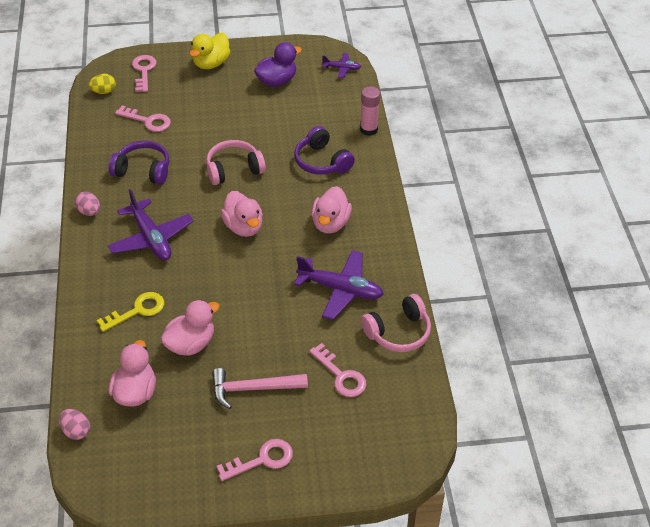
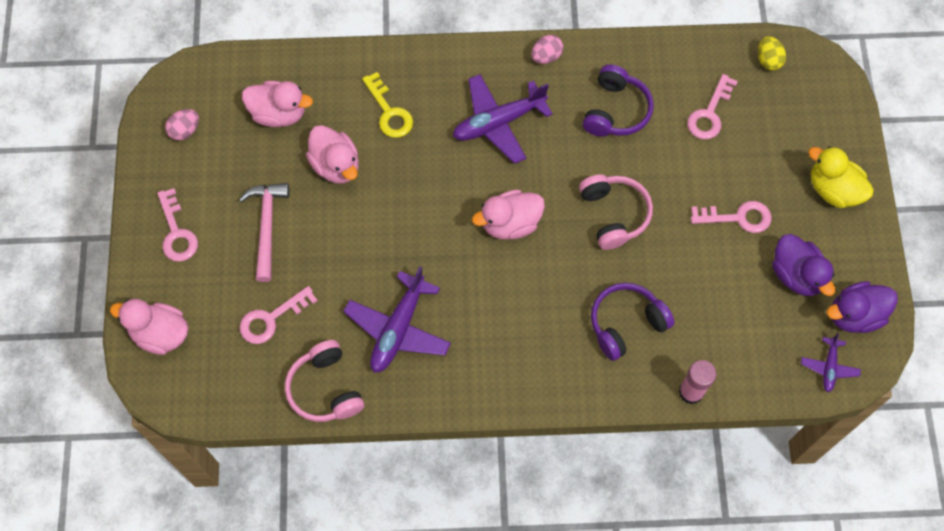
camera: 95 degrees right, 20 degrees up
(76, 431) = (239, 63): pink egg -> pink egg (185, 130)
(144, 71) = (813, 105): pink key -> pink key (737, 217)
(304, 57) = (854, 315): none -> purple duck
(330, 223) = (509, 326): pink duck -> pink duck (160, 334)

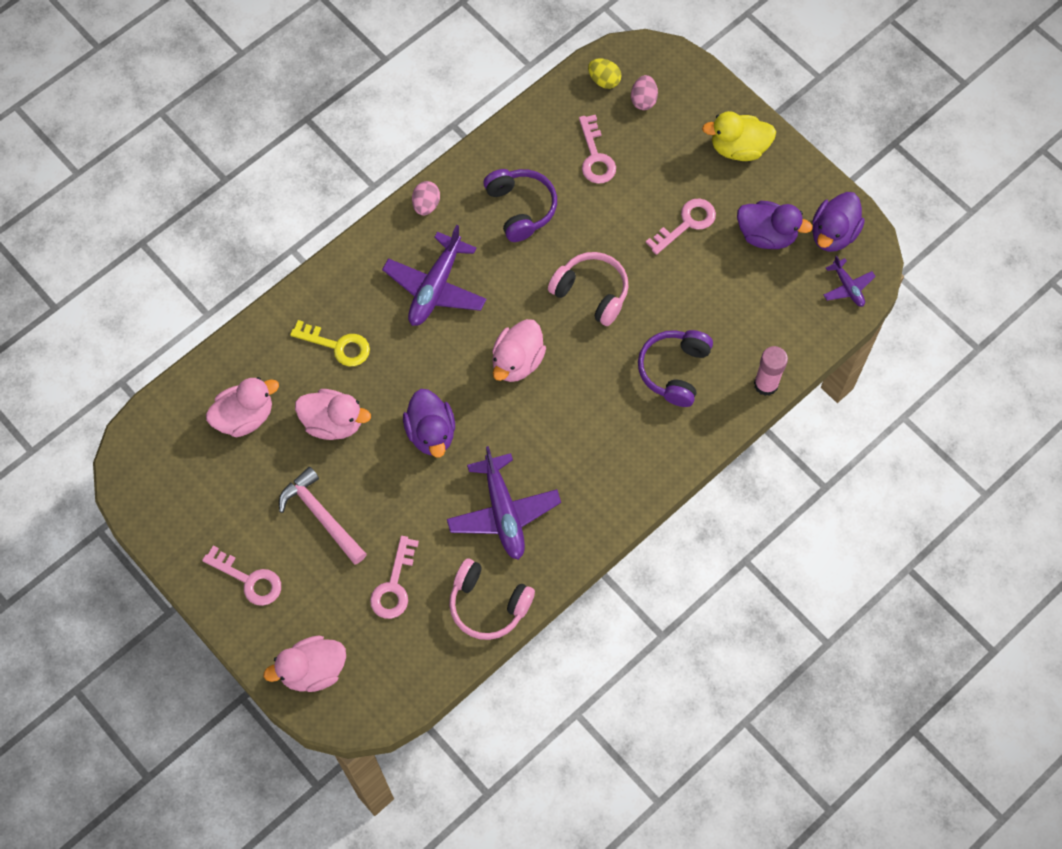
camera: 40 degrees left, 0 degrees up
(185, 130) = (176, 492): pink egg -> pink egg (643, 100)
(399, 227) = (431, 433): none -> purple duck

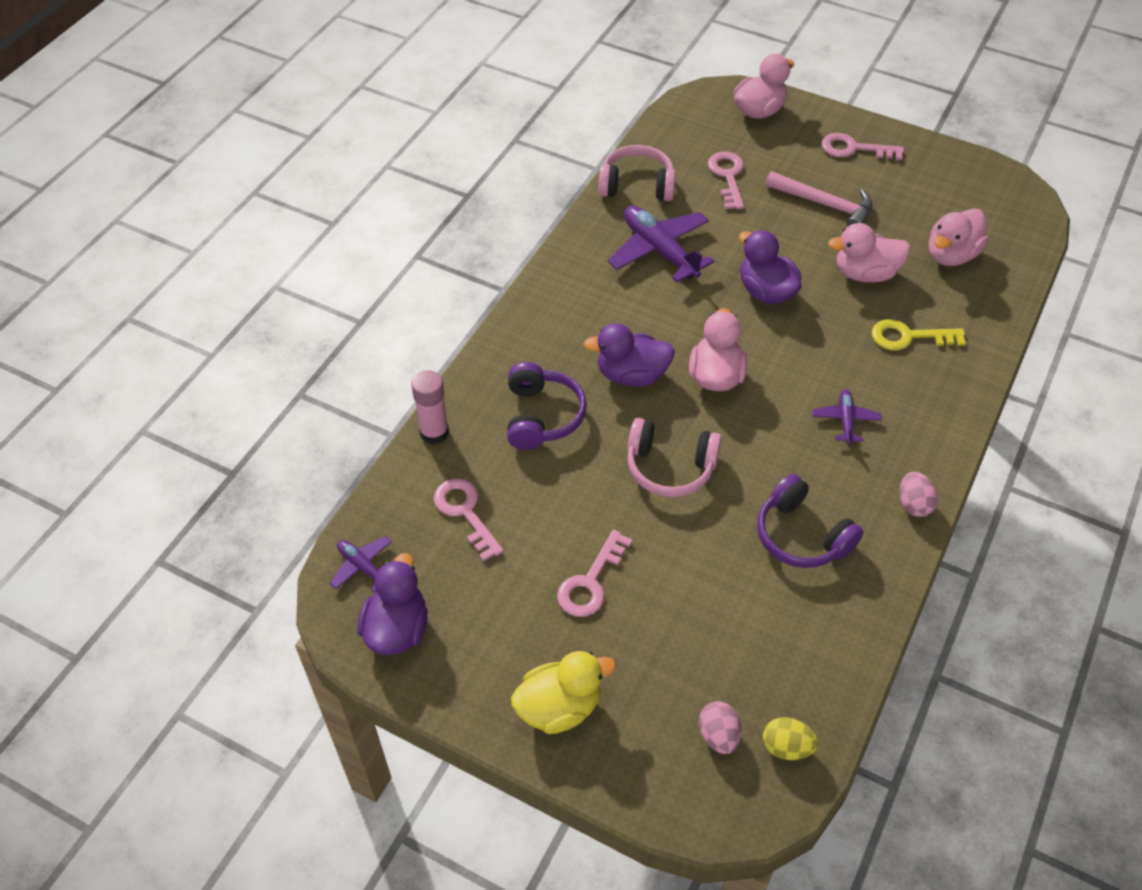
camera: 160 degrees right, 15 degrees down
(435, 287) = (845, 420): purple plane -> purple plane, size x0.52
(595, 156) = (744, 632): pink key -> pink key (465, 513)
(766, 235) = (484, 599): purple duck -> purple duck (631, 375)

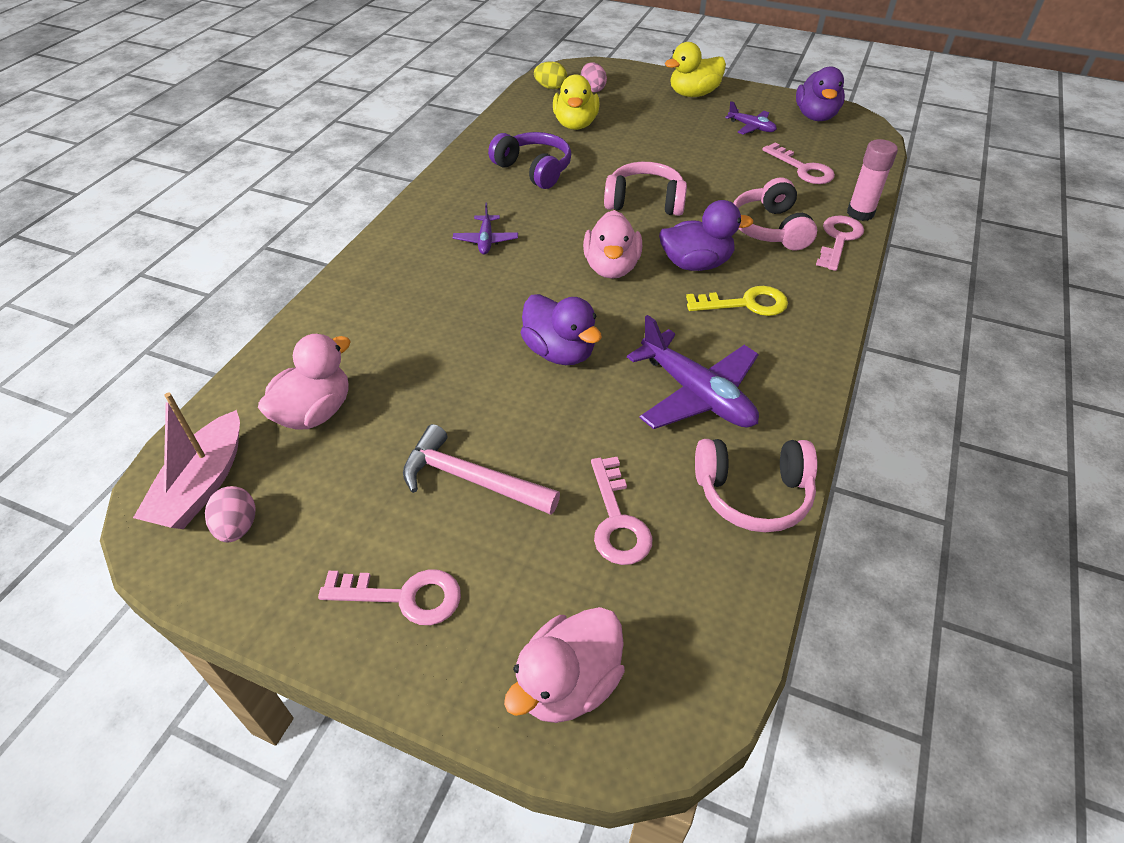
camera: 175 degrees right, 5 degrees down
(363, 567) = (860, 140): purple plane -> purple plane (751, 127)
(542, 416) = (770, 229): purple headphones -> pink headphones
(591, 581) = (691, 141): pink key -> pink key (838, 239)
(747, 634) = (575, 124): none -> yellow duck
(865, 273) = (435, 381): pink duck -> none
(909, 337) = (402, 314): yellow key -> yellow key (745, 303)
(913, 504) = (439, 190): pink egg -> pink egg (237, 527)
(1007, 212) = (202, 484): none -> pink boat

